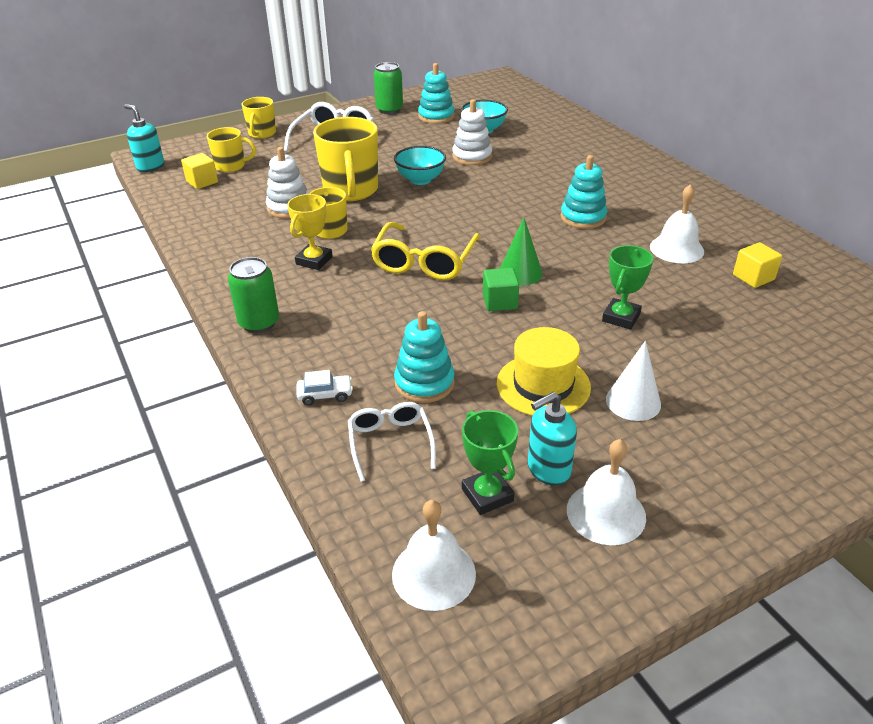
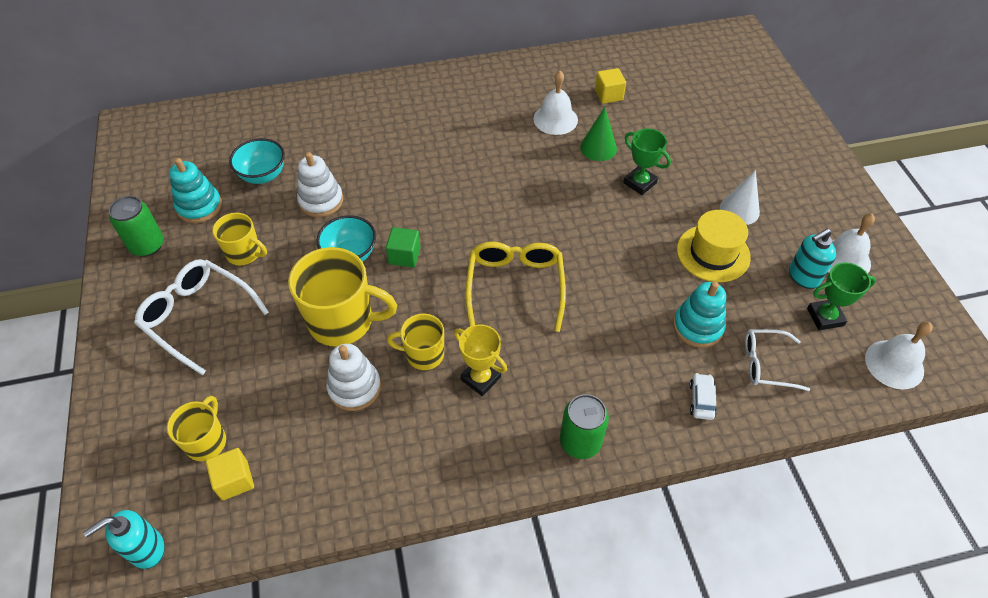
camera: 75 degrees left, 15 degrees up
(262, 133) = (125, 395): yellow mug -> yellow mug (244, 253)
(424, 261) = (515, 287): yellow glasses -> yellow glasses turned 120 degrees counterclockwise
(500, 302) = (598, 249): green cube -> green cube (404, 256)
(520, 273) = (558, 224): green cone -> green cone (598, 148)
(548, 470) = (803, 277): turquoise soap dispenser -> turquoise soap dispenser turned 75 degrees clockwise
(583, 217) = (483, 157): turquoise stacking toy -> none

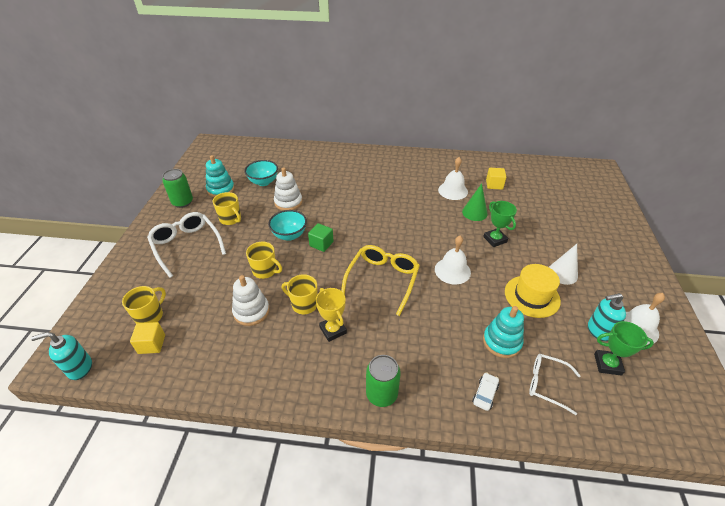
camera: 20 degrees right, 10 degrees down
(343, 321) = (265, 271): yellow mug -> yellow mug, size x0.57
(894, 364) = (658, 418): white bell -> white bell (452, 270)

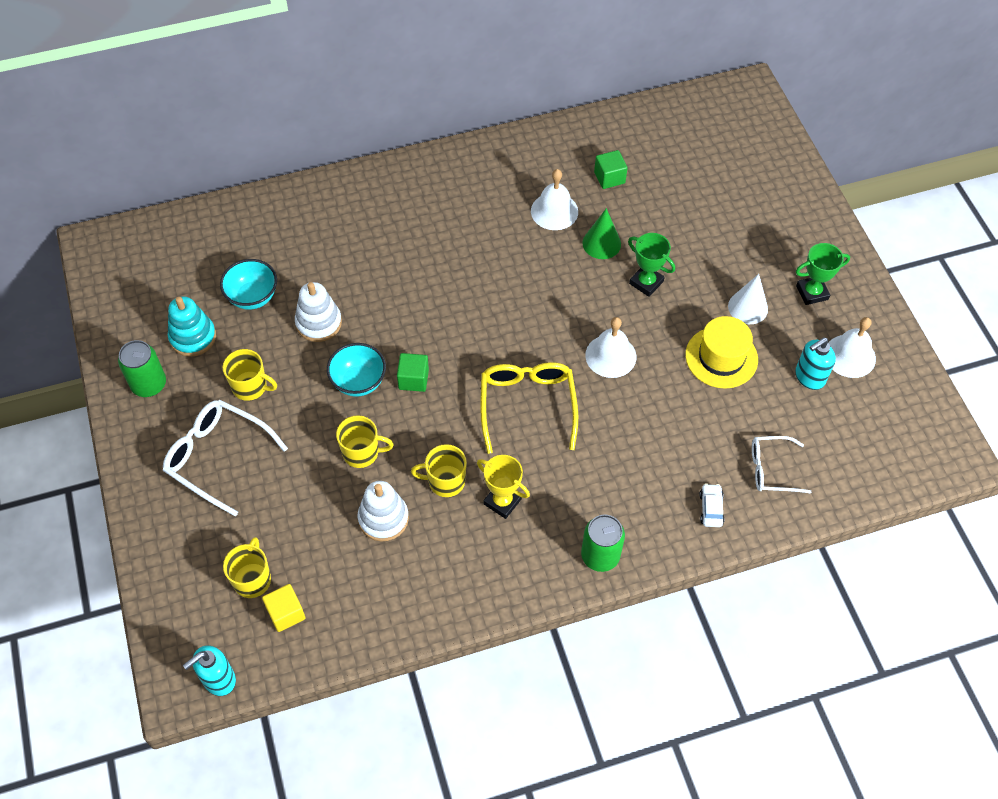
camera: 25 degrees left, 15 degrees up
(494, 185) = (609, 177): yellow cube -> green cube
(501, 342) = (707, 436): turquoise stacking toy -> none
(607, 364) = (828, 418): green trophy -> green trophy (812, 292)

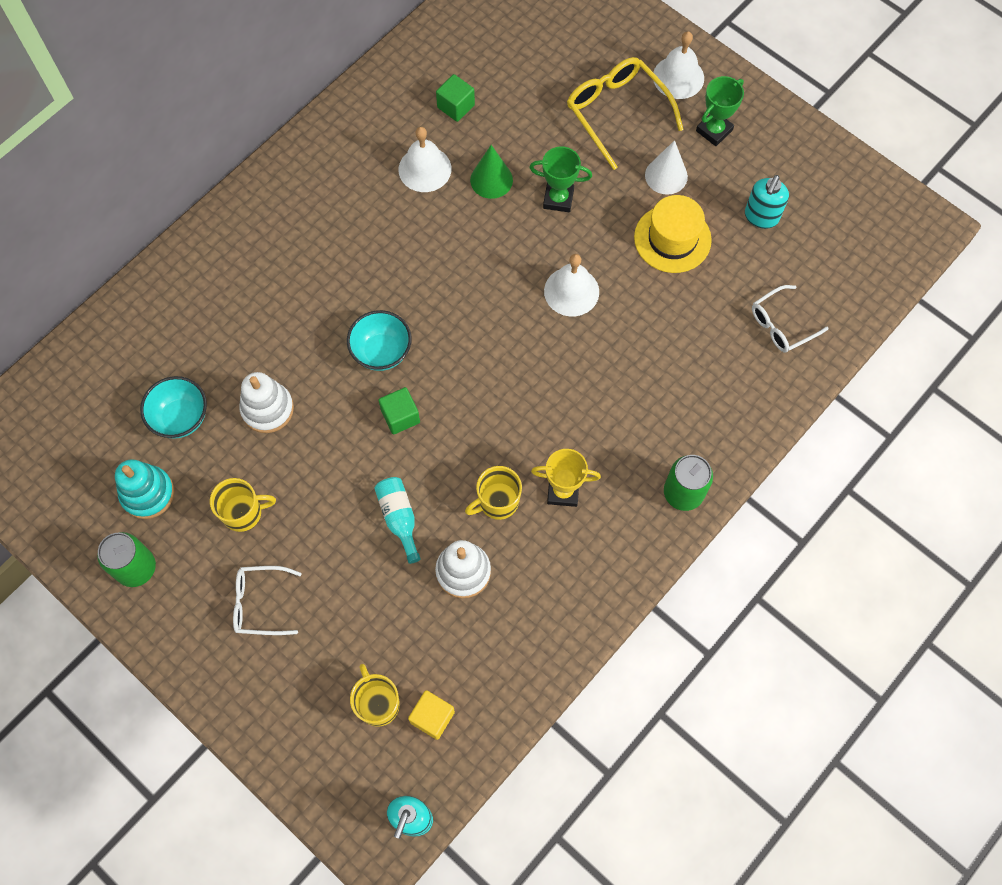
camera: 30 degrees left, 10 degrees up
(218, 458) = (261, 603): white glasses -> white glasses, size x0.63
(358, 382) = (348, 448): turquoise bowl -> turquoise bowl (381, 352)
(361, 453) = (399, 518): yellow mug -> turquoise bottle
(527, 406) = (526, 384): yellow glasses -> yellow glasses (617, 113)
(711, 508) = (752, 392): white car -> none
(850, 356) = (783, 176): white bell -> white bell (678, 77)

